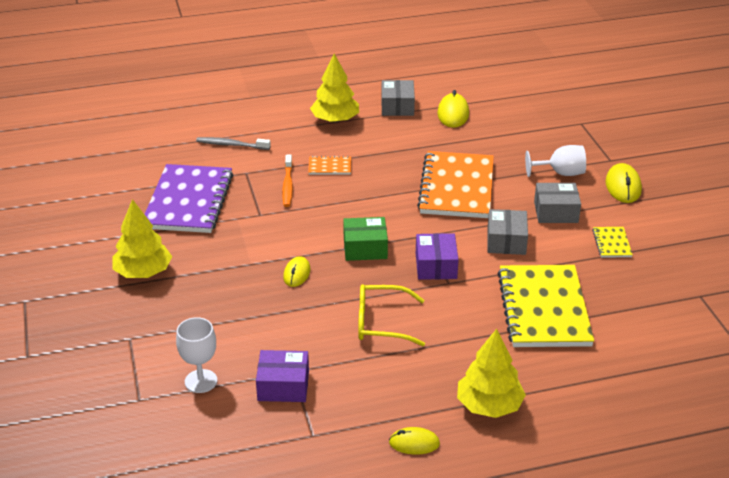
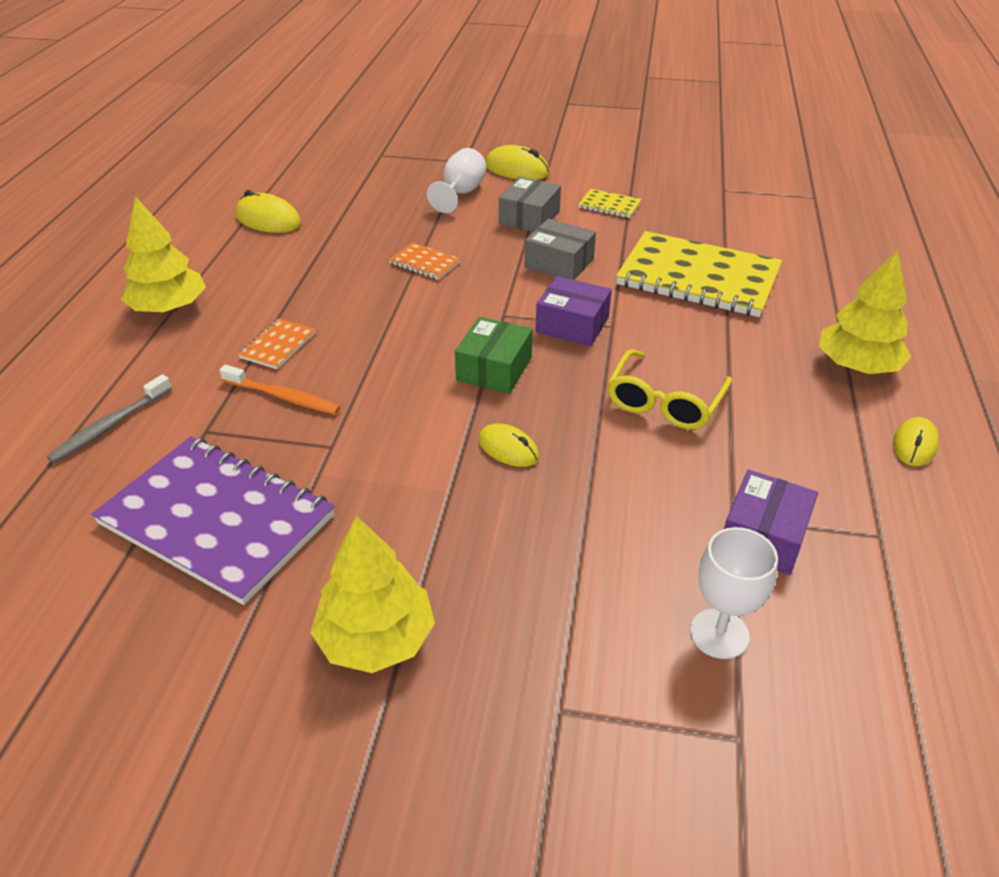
camera: 65 degrees left, 5 degrees up
(397, 106) = (201, 252): grey box -> none
(456, 187) = (424, 263): orange notebook -> orange notebook, size x0.43

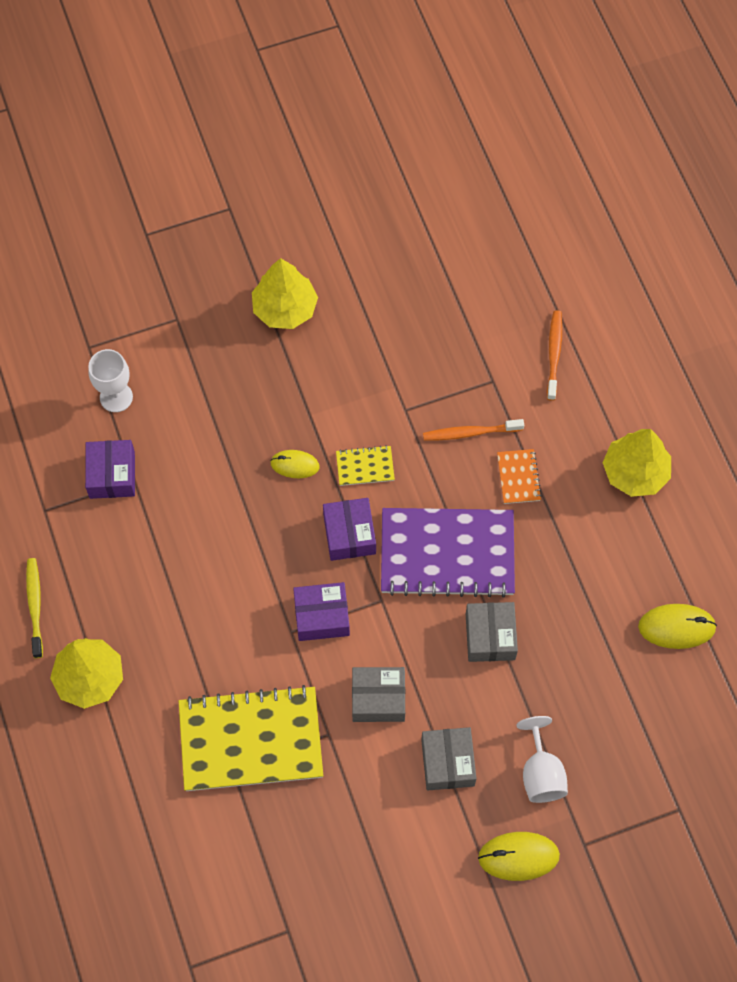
camera: 150 degrees right, 25 degrees up
(110, 426) = (554, 354): grey toothbrush -> orange toothbrush
(217, 520) = (424, 328): purple notebook -> purple notebook (447, 554)
(424, 263) = (490, 636): orange notebook -> grey box
(494, 369) = (349, 534): green box -> purple box
(609, 205) = (386, 830): yellow notebook -> yellow notebook (365, 466)
(664, 402) = (215, 562): yellow glasses -> none
(914, 445) = (35, 606): yellow mouse -> yellow toothbrush

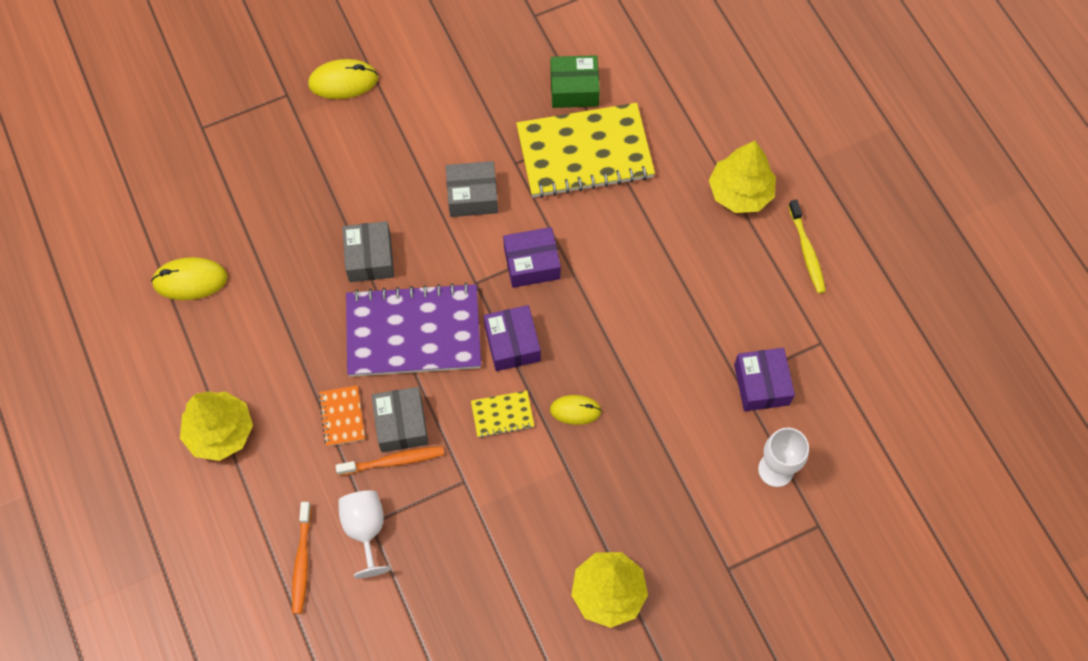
camera: 175 degrees right, 0 degrees up
(252, 823) = (574, 89): none -> green box
(447, 762) = (406, 148): grey box -> grey box (401, 424)
(541, 773) = (323, 146): white goblet -> white goblet (365, 529)

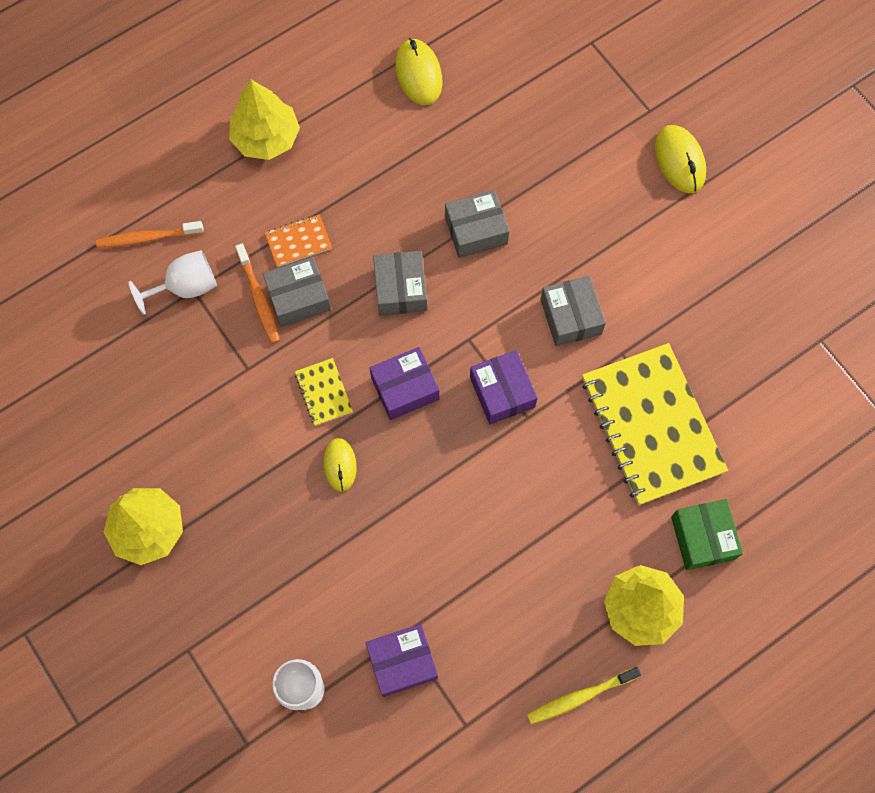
camera: 80 degrees right, 5 degrees up
(413, 332) = (400, 289): purple notebook -> grey box
(574, 89) = (732, 400): green box -> green box (702, 538)

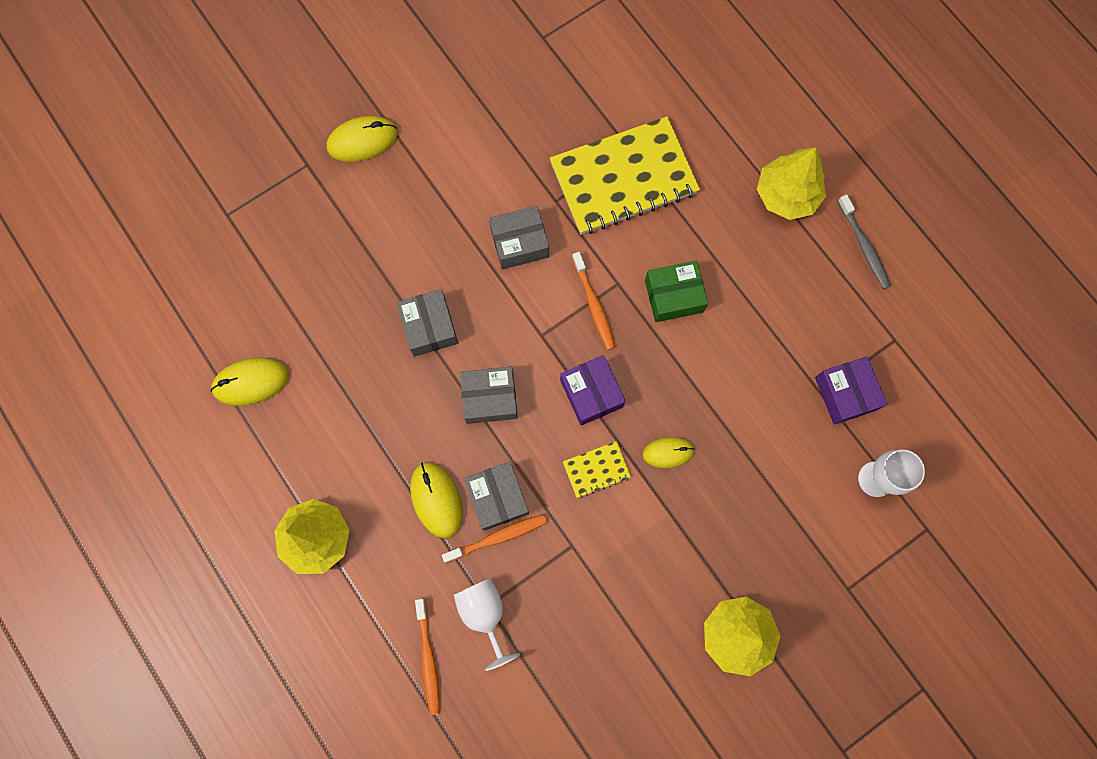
camera: 90 degrees left, 5 degrees up
(298, 241) = (436, 500): orange notebook -> yellow mouse
(502, 392) = (594, 305): purple box -> orange toothbrush
(580, 697) = (864, 246): yellow toothbrush -> grey toothbrush
(702, 538) = (723, 142): green box -> green box (674, 296)

